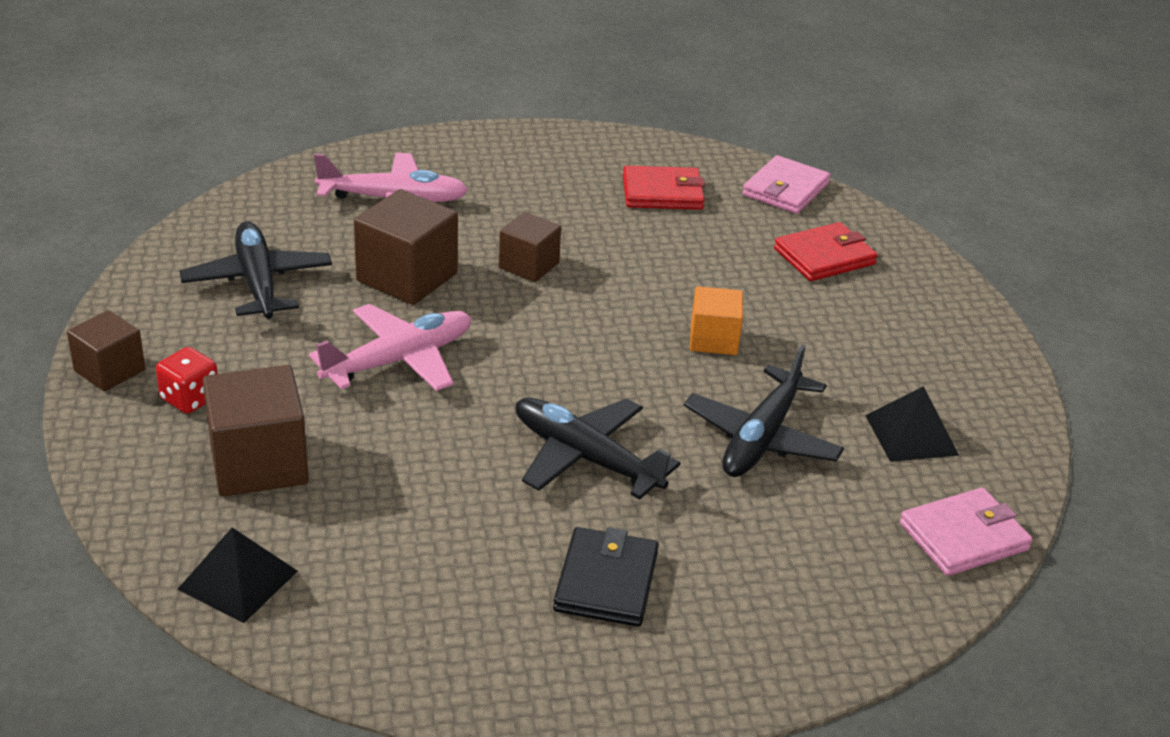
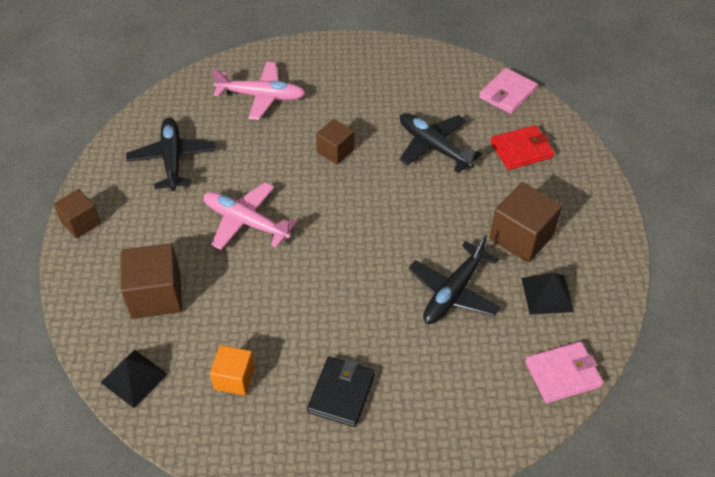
camera: 10 degrees right, 15 degrees up
(190, 399) = (123, 246): red dice -> none
(398, 360) = (246, 222): pink plane -> pink plane turned 120 degrees counterclockwise
(407, 277) = (260, 158): brown cube -> brown cube (521, 237)
(586, 458) = (345, 302): black plane -> black plane (434, 147)
(662, 193) = (428, 94): red wallet -> none
(713, 339) = (438, 214): orange cube -> orange cube (234, 378)

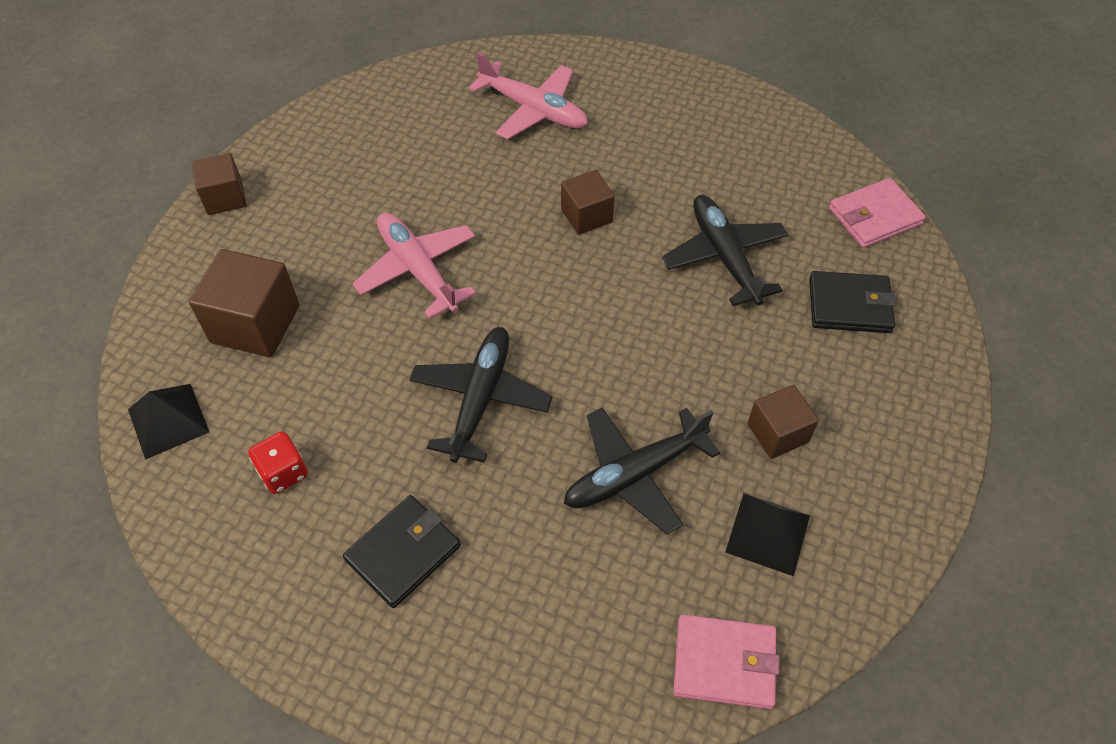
camera: 25 degrees right, 5 degrees up
(172, 159) = (376, 155): black plane -> black plane (480, 399)
(234, 378) = (283, 472): orange cube -> red dice
(521, 150) = (849, 305): red wallet -> black wallet
(521, 237) = (777, 433): brown cube -> brown cube, size x0.62

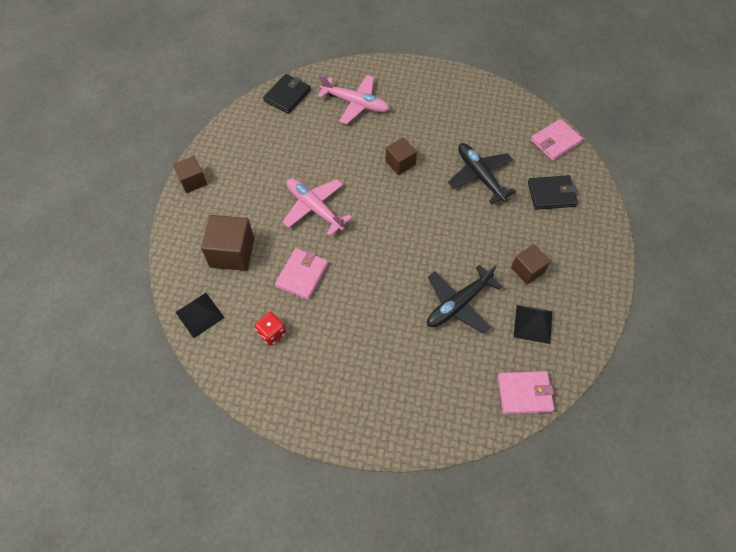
camera: 10 degrees left, 5 degrees up
(365, 379) = (302, 275): none -> pink wallet
(403, 553) = (347, 365): black wallet -> black wallet (287, 95)
(480, 399) = (367, 276): black plane -> none

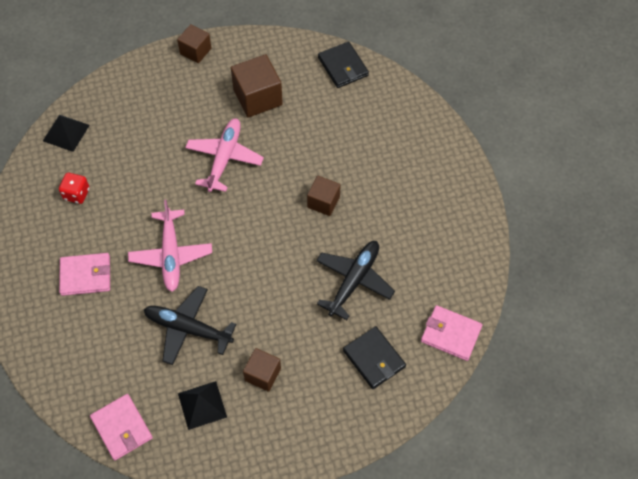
camera: 60 degrees right, 0 degrees up
(232, 253) = (139, 122): brown cube -> brown cube (257, 97)
(287, 95) = (343, 67): black wallet -> black wallet turned 60 degrees clockwise
(302, 275) = (146, 186): pink wallet -> pink wallet (85, 275)
(355, 103) = (373, 127): pink plane -> pink plane (171, 254)

